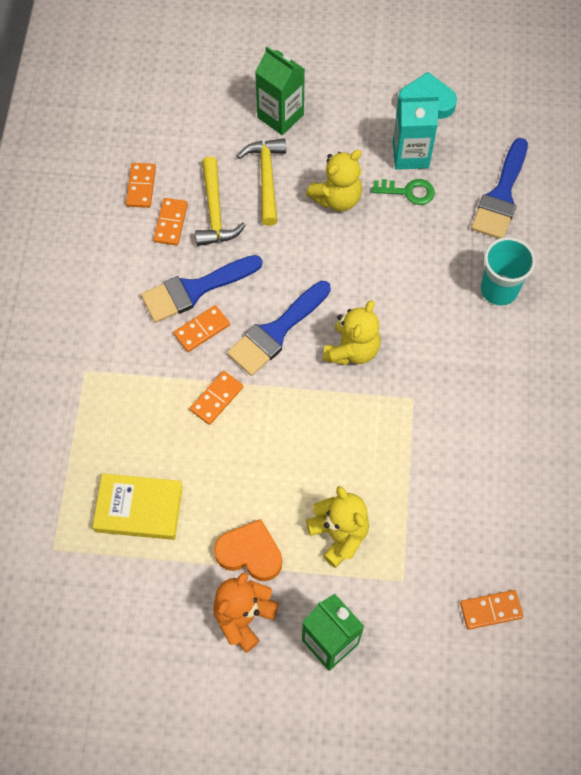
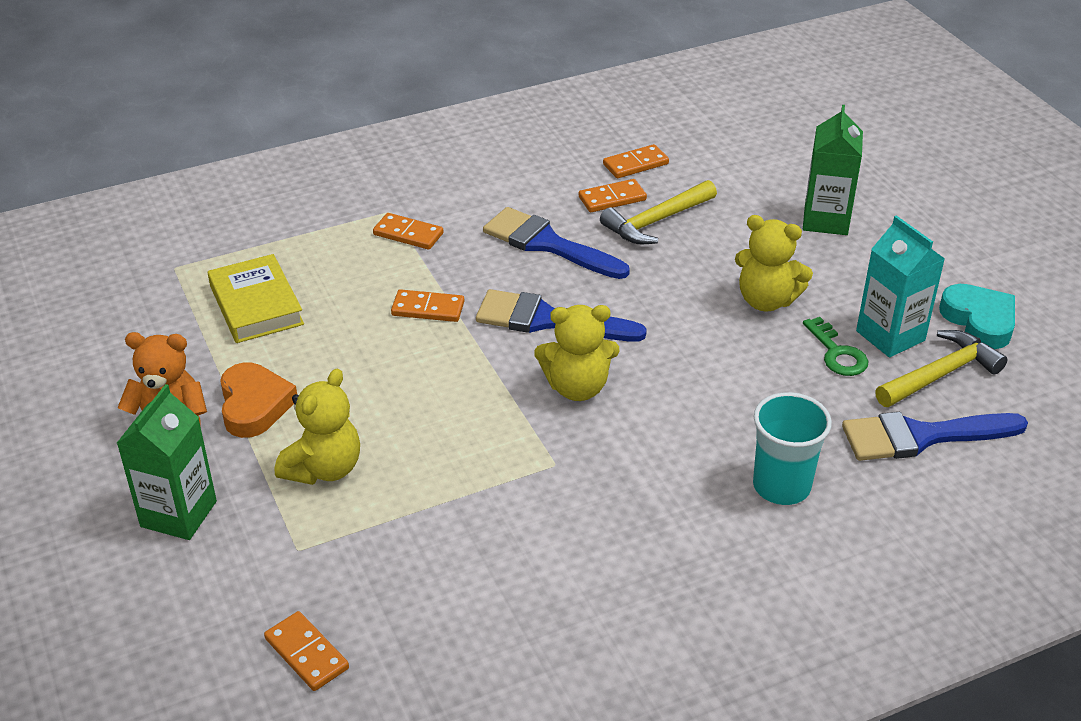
camera: 60 degrees right, 25 degrees down
(202, 330) = (503, 267): orange domino -> orange domino (408, 234)
(266, 178) = (735, 240): yellow hammer -> yellow hammer (940, 374)

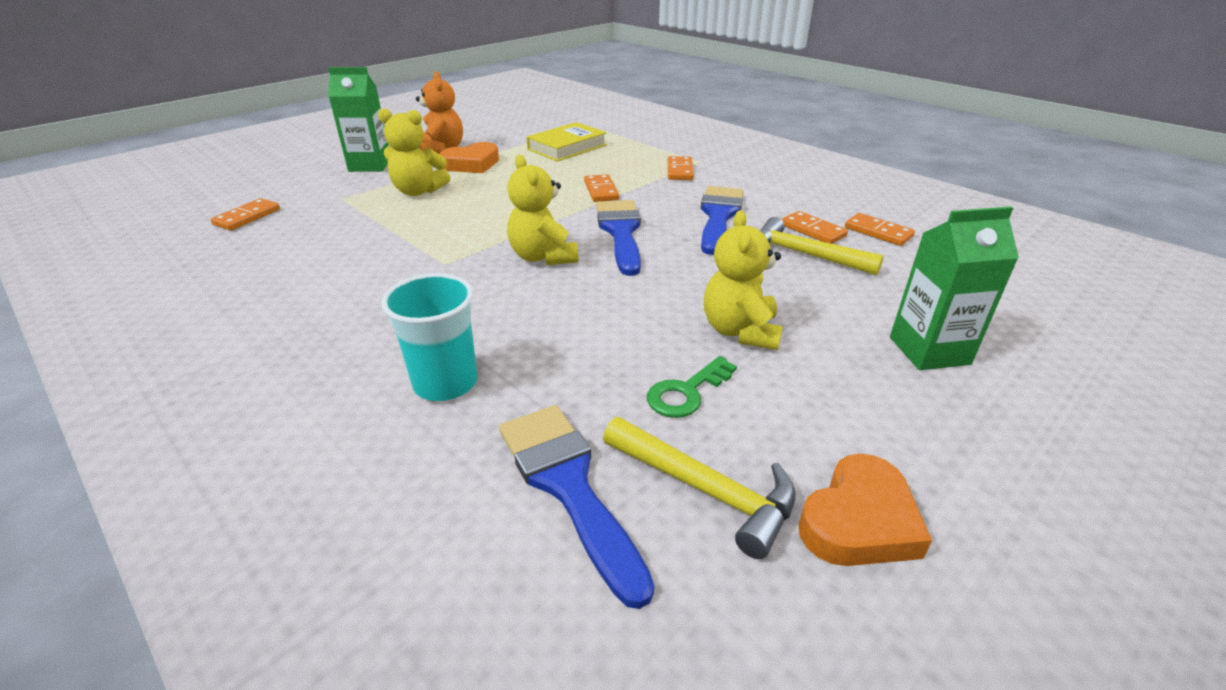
camera: 70 degrees right, 5 degrees down
(890, 336) = (752, 432): turquoise carton -> none
(979, 321) = (859, 521): turquoise heart -> orange heart

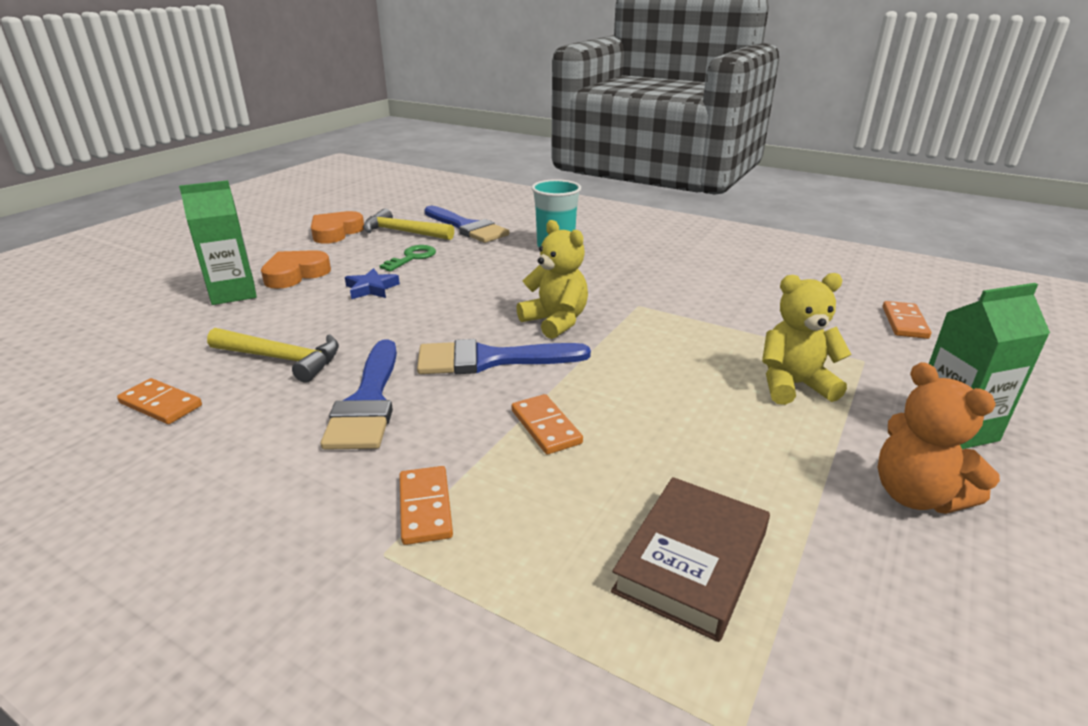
camera: 165 degrees right, 5 degrees down
(472, 164) = (806, 461): orange heart -> orange heart (295, 274)
(567, 147) = (691, 562): yellow book -> brown book
(621, 232) = (490, 360): blue brush -> blue brush turned 105 degrees clockwise
(740, 331) = (371, 288): yellow teddy bear -> blue star
(813, 230) = (249, 395): orange domino -> none

